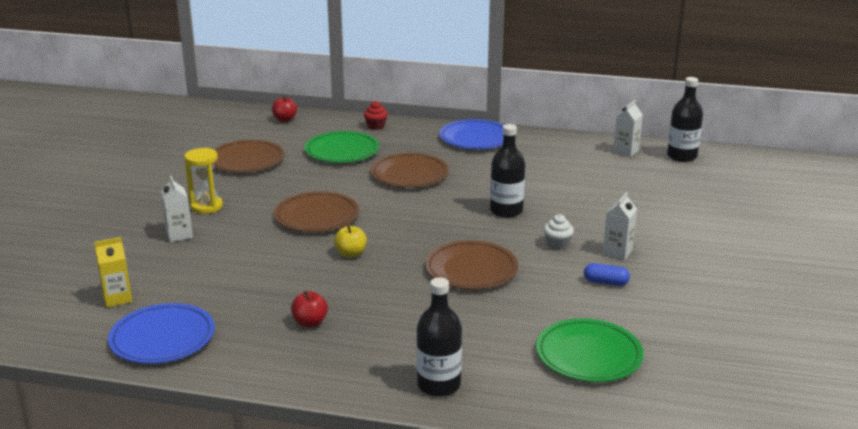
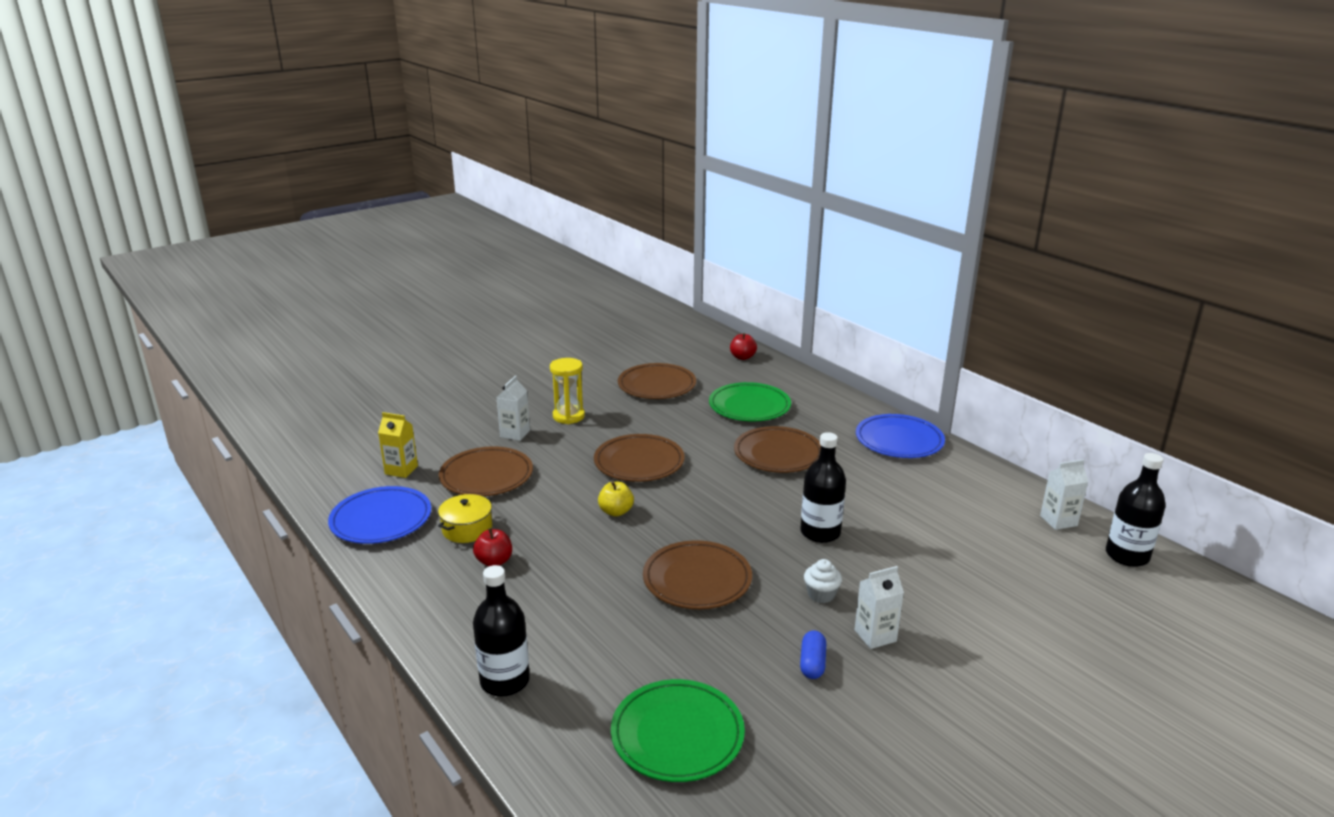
camera: 40 degrees right, 0 degrees up
(205, 272) = (486, 476): none -> brown plate
(251, 312) = (467, 529): none -> yellow pot
(376, 126) = (816, 392): red cupcake -> none
(606, 282) = (812, 663): blue capsule -> blue capsule turned 45 degrees clockwise

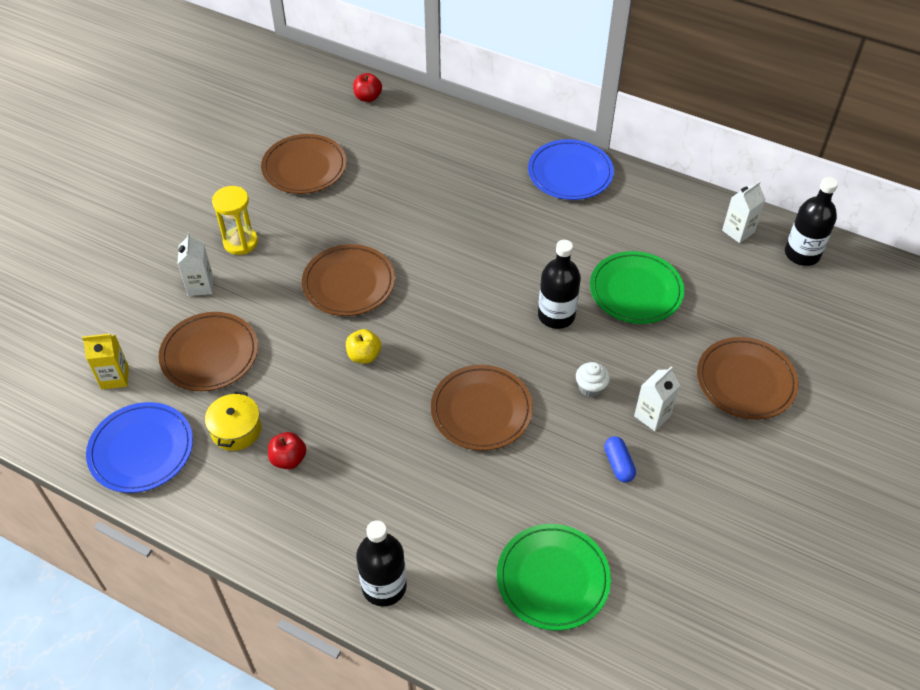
camera: 25 degrees left, 25 degrees up
(749, 406) = (412, 170): green plate -> green plate (635, 291)
(778, 454) = (472, 228): brown plate -> brown plate (745, 381)

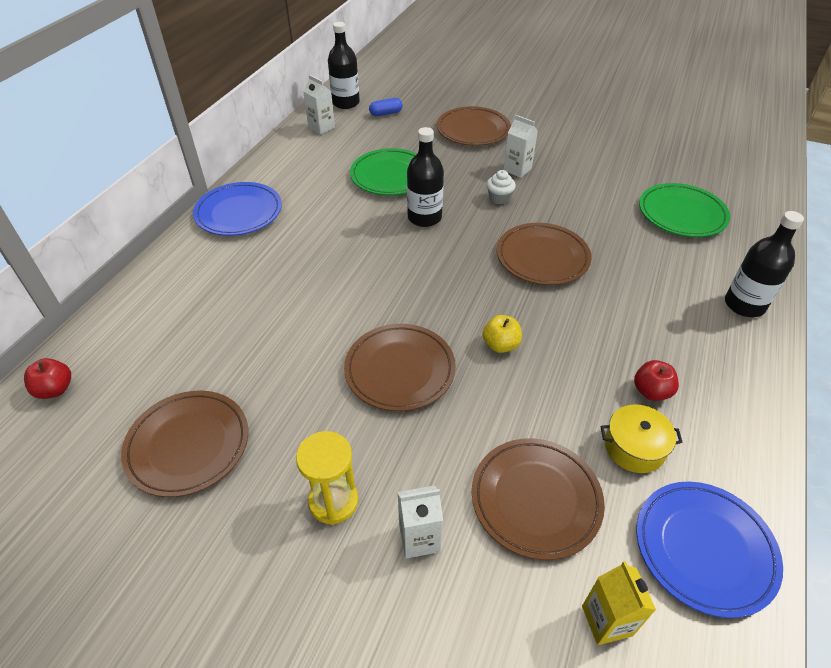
camera: 95 degrees left, 5 degrees down
(618, 464) = (568, 185): blue capsule -> blue capsule (386, 113)

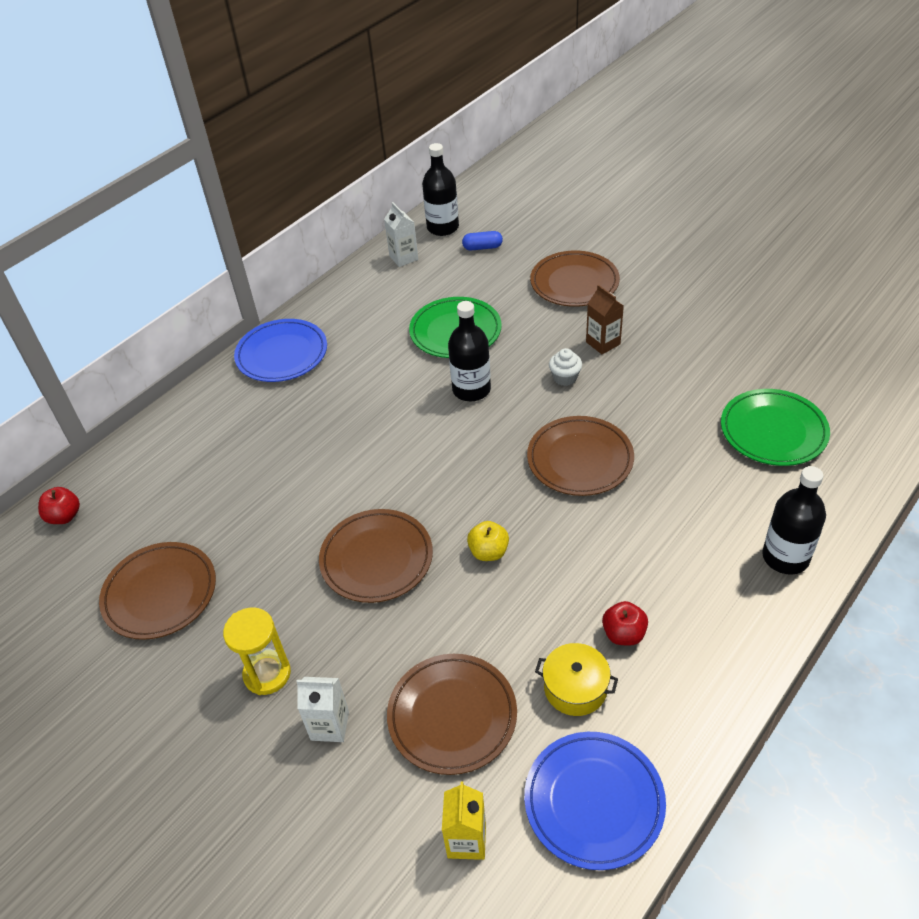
camera: 20 degrees right, 0 degrees up
(517, 169) = (603, 343): white carton -> brown carton

